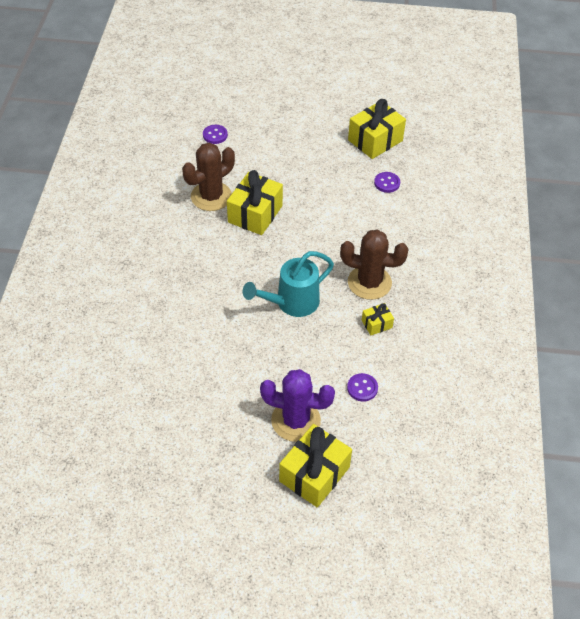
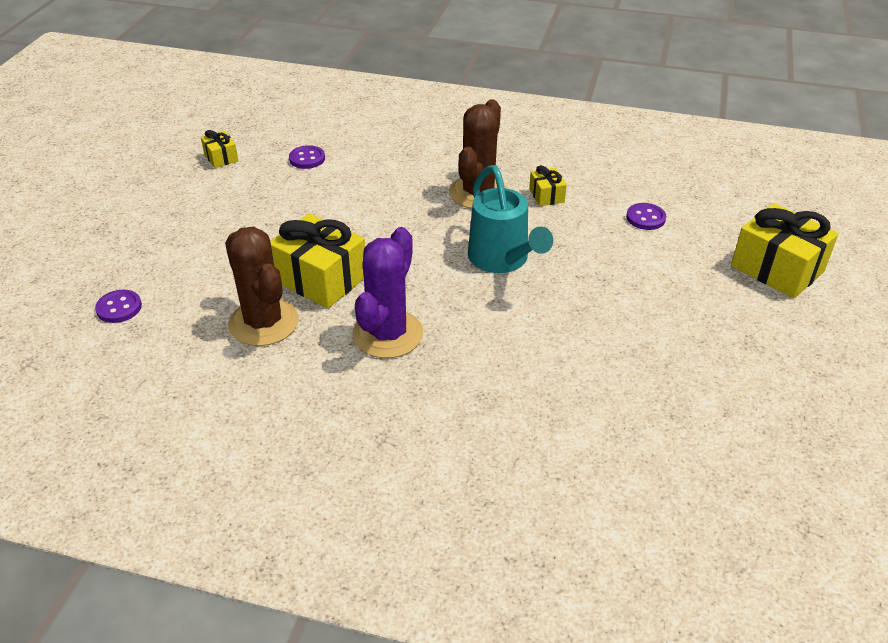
camera: 80 degrees left, 10 degrees down
(295, 420) = (699, 276): purple cactus -> purple cactus (388, 334)
(375, 140) = (221, 158): yellow gift -> yellow gift, size x0.49

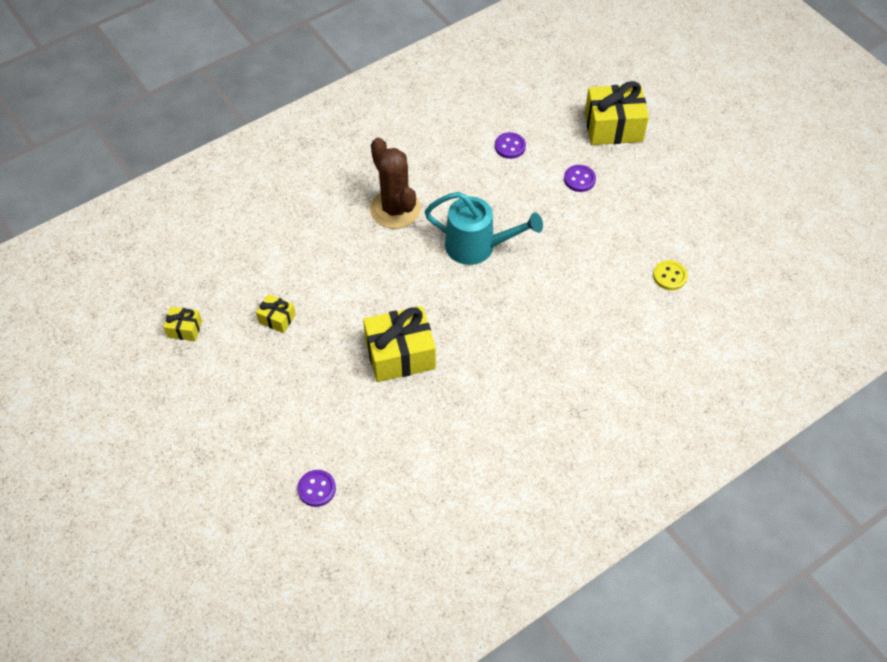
camera: 50 degrees left, 15 degrees up
(263, 323) = (415, 412): brown cactus -> none
(307, 159) = (246, 277): purple button -> purple button (579, 179)
(388, 334) = (490, 352): purple cactus -> none
(546, 195) = (436, 176): yellow gift -> yellow gift (277, 319)
(654, 416) = (670, 276): none -> yellow button

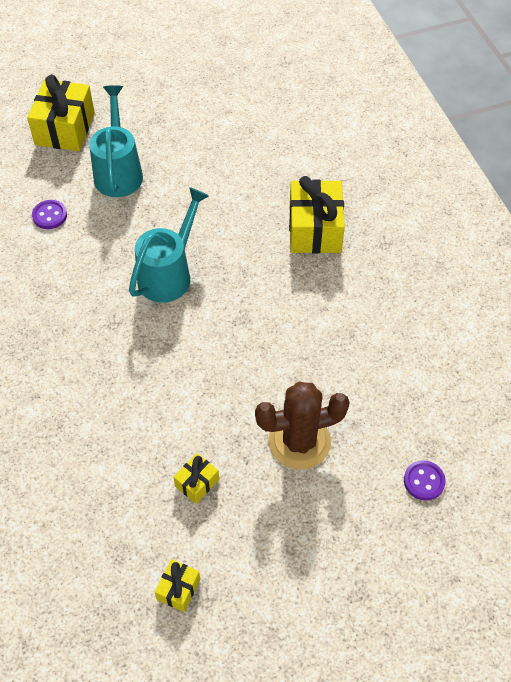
camera: 75 degrees left, 0 degrees up
(395, 209) = (89, 336): brown cactus -> brown cactus (299, 441)
(400, 354) = (281, 371): yellow gift -> yellow gift (315, 229)
(579, 179) = (118, 171): purple button -> turquoise watering can
(670, 276) = (259, 138): yellow button -> none

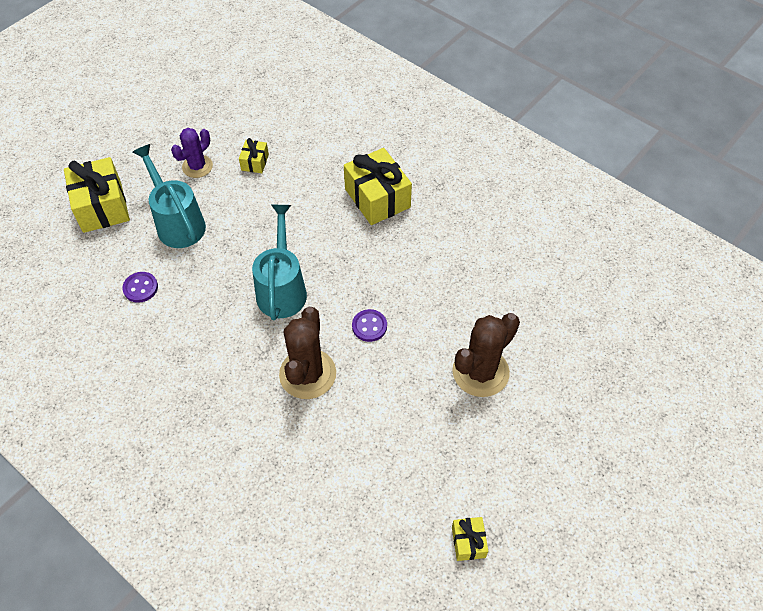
camera: 30 degrees left, 0 degrees up
(139, 362) = (307, 374): none -> brown cactus
(169, 127) = (197, 166): none -> purple cactus
(197, 483) = (423, 448): yellow gift -> yellow gift (255, 162)
(424, 481) = (592, 353): purple button -> purple button (369, 326)

